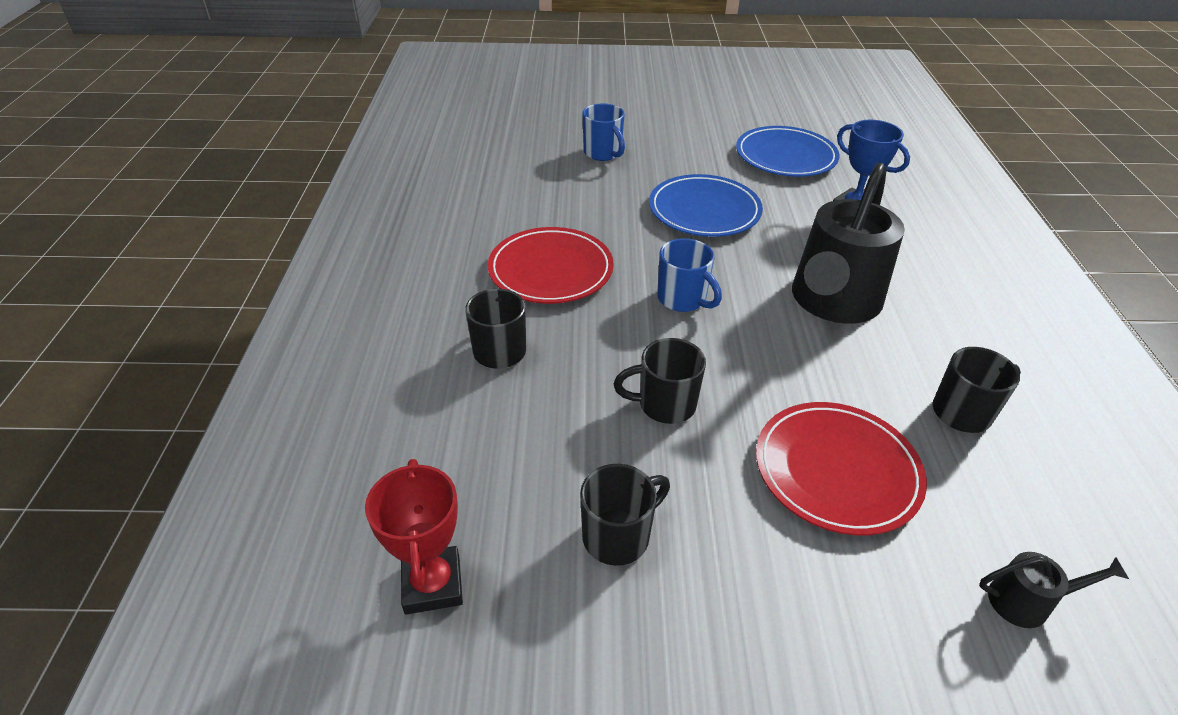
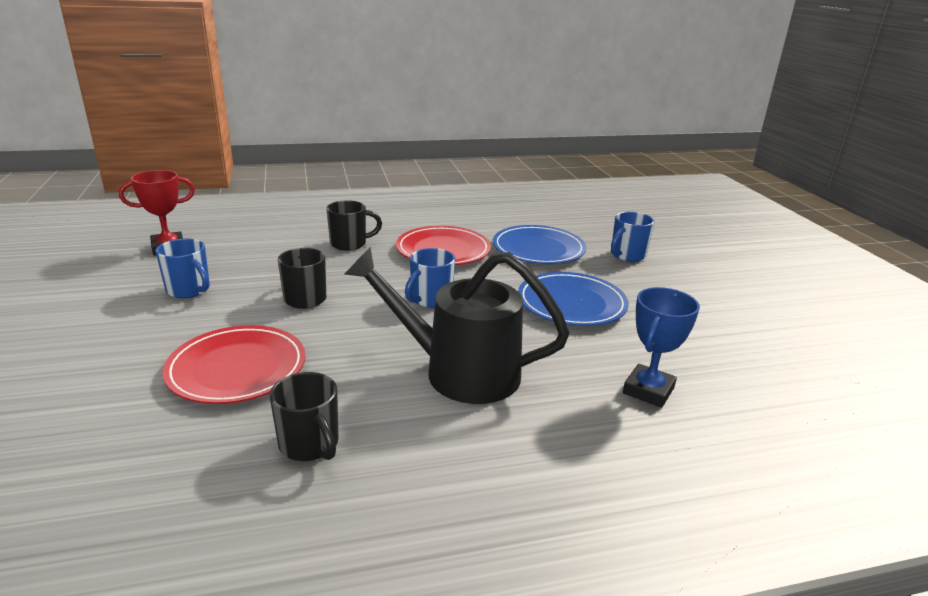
camera: 75 degrees right, 15 degrees down
(618, 536) = (189, 290): black mug -> blue mug
(785, 156) = (726, 346): blue plate -> blue plate (538, 249)
(1028, 601) = (83, 459): black watering can -> none

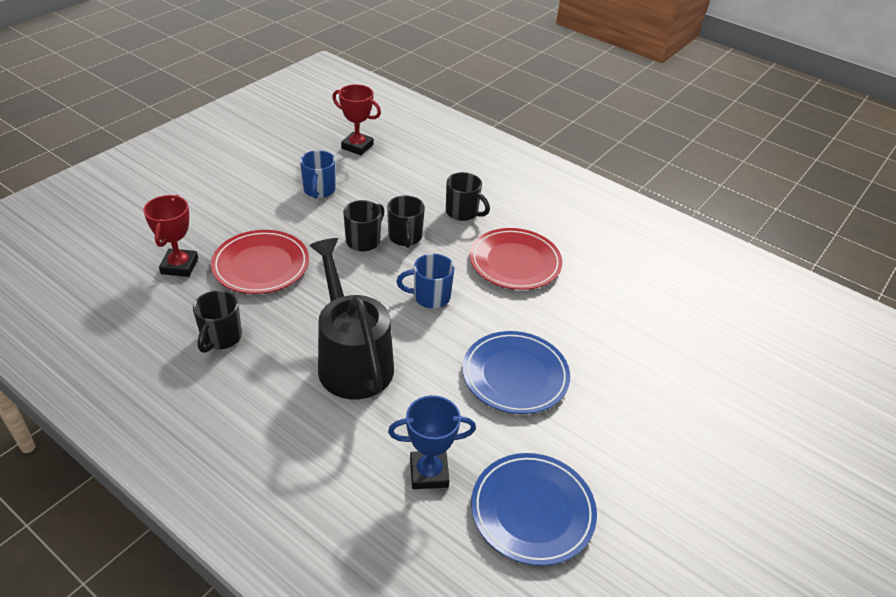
camera: 50 degrees right, 15 degrees up
(134, 428) = (179, 266): none -> red trophy
(336, 278) = (405, 237): none -> black mug
(538, 249) = (590, 312): blue plate -> blue plate (532, 510)
(627, 255) = (656, 374): blue mug -> none

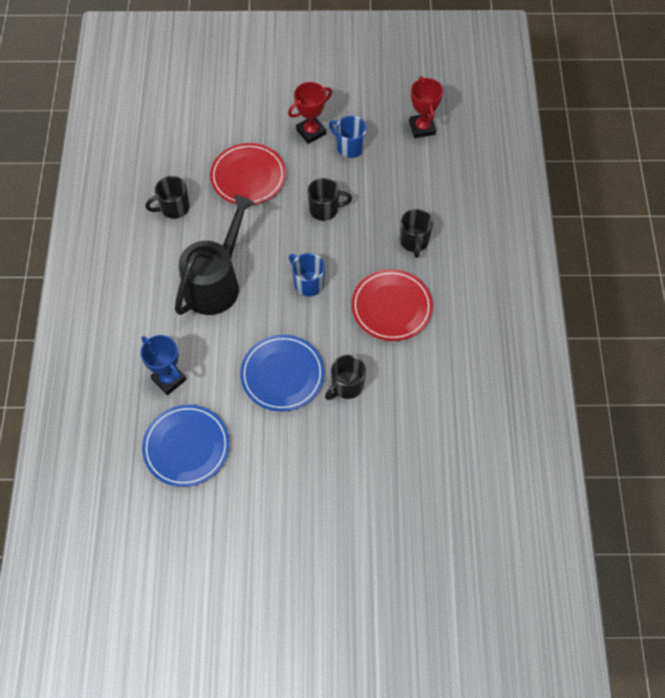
camera: 55 degrees right, 20 degrees up
(179, 266) = (208, 140): red trophy -> red trophy (311, 132)
(319, 190) = (349, 147): blue mug -> blue mug turned 75 degrees clockwise
(405, 237) = (351, 228): black mug -> black mug (346, 386)

